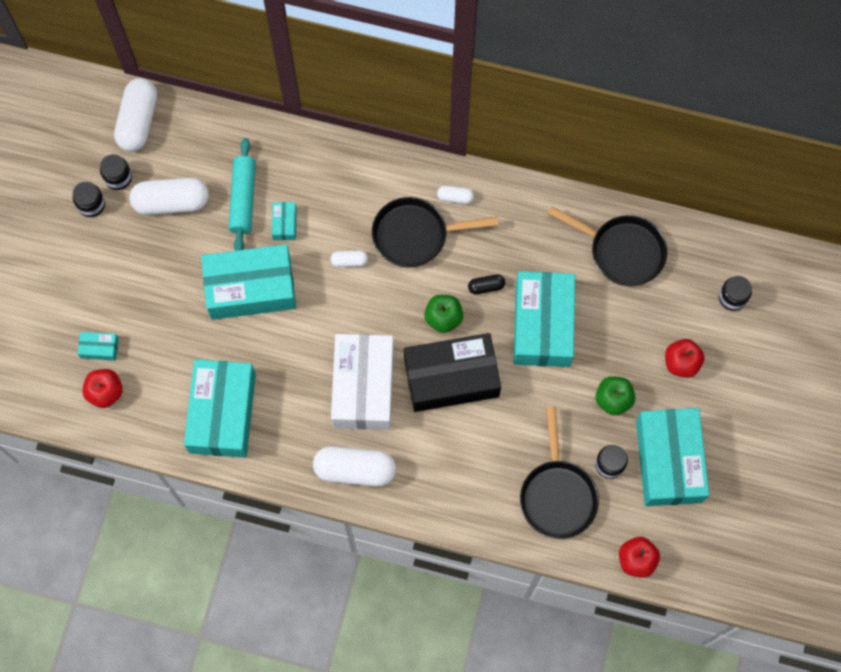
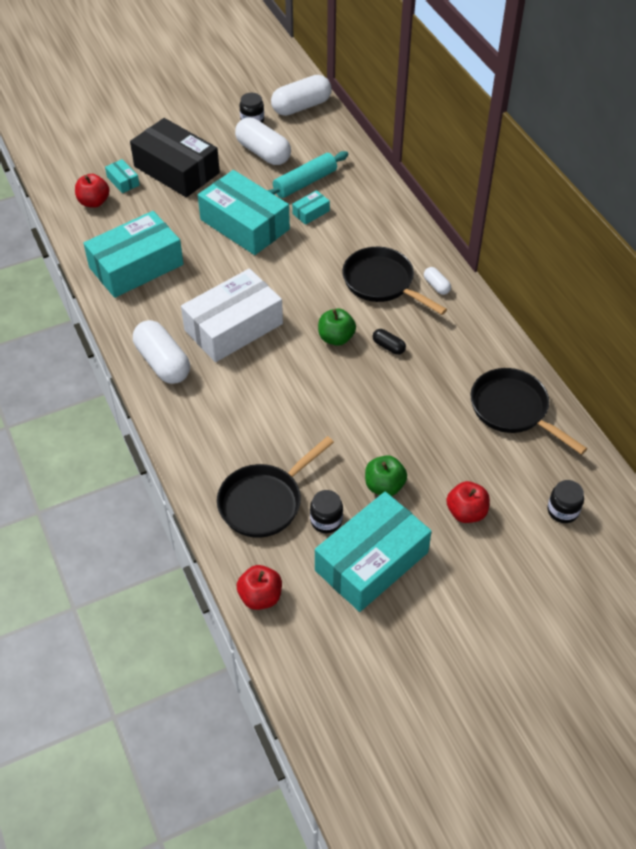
camera: 50 degrees right, 20 degrees down
(91, 204) = (220, 120): black jar -> none
(349, 261) = (321, 261): white capsule -> none
(451, 377) = (294, 372): black box -> black box (176, 170)
(542, 325) = (396, 399): turquoise box -> none
(622, 251) = (513, 410): black pan -> black pan turned 150 degrees clockwise

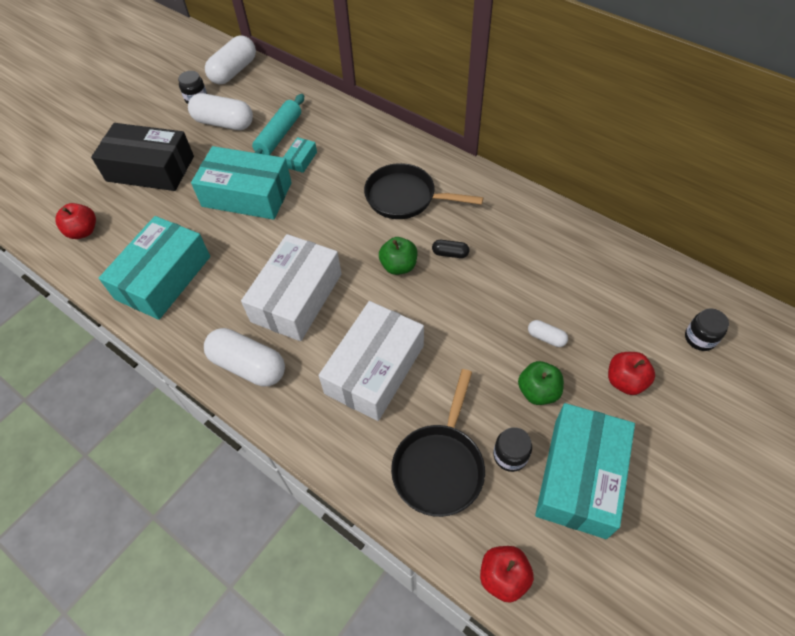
camera: 25 degrees left, 5 degrees up
(123, 181) = (102, 199): turquoise box -> none
(261, 409) = (375, 369): none -> white box
(436, 286) = (453, 181): white capsule -> white capsule (546, 337)
(513, 410) = (593, 264): black pan -> none

